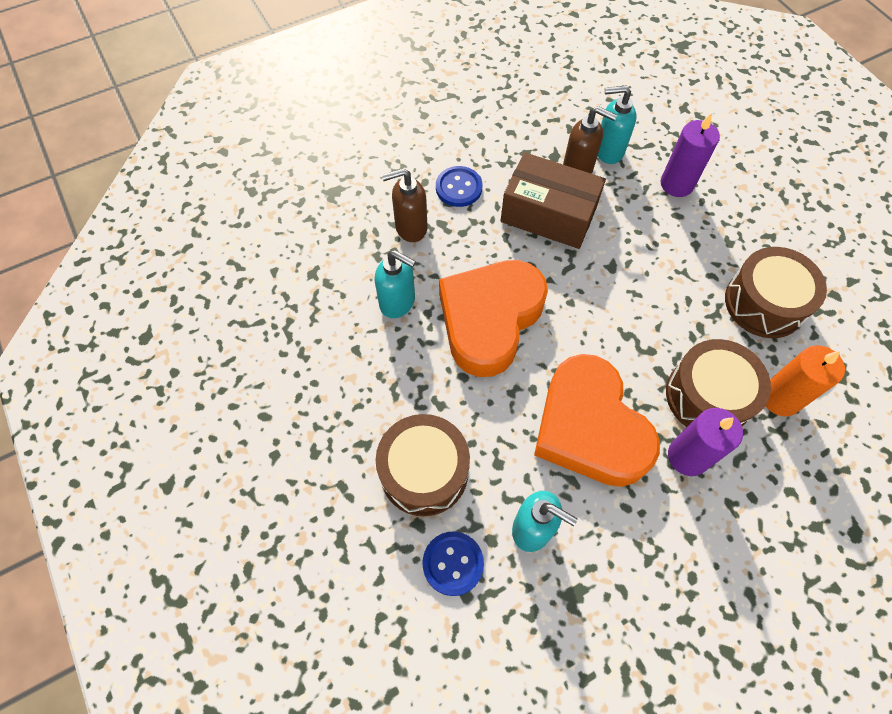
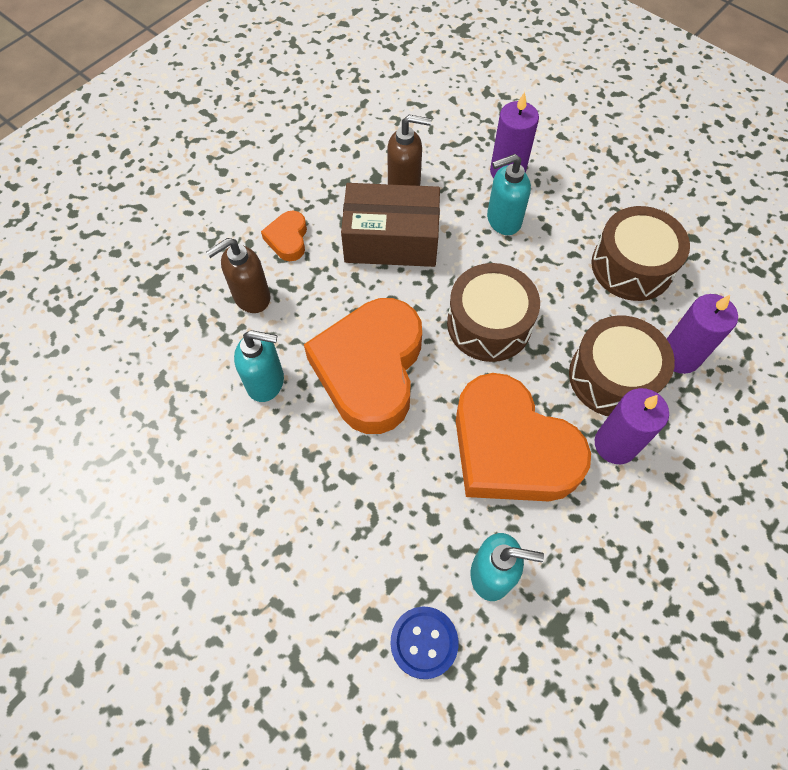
camera: 20 degrees left, 0 degrees up
(424, 471) = (359, 555): brown drum -> brown drum (489, 324)
(459, 188) = (288, 239): blue button -> orange heart
(608, 151) = (428, 156): turquoise soap dispenser -> turquoise soap dispenser (503, 220)
(780, 398) = (679, 356): orange candle -> purple candle

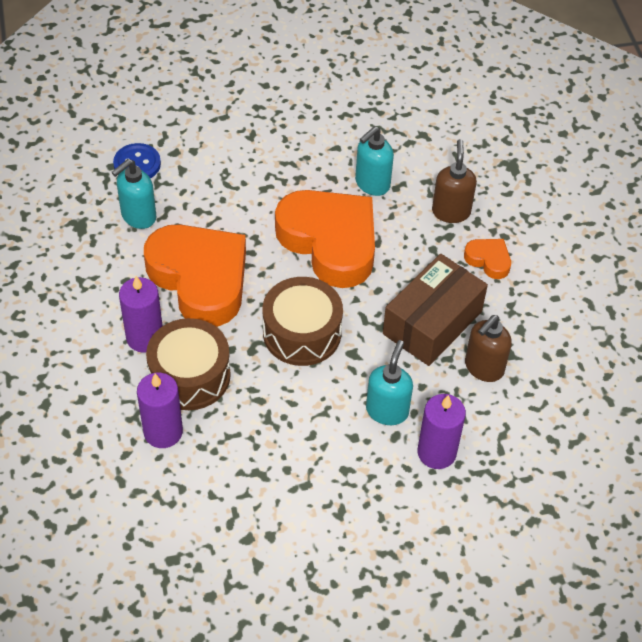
camera: 125 degrees right, 10 degrees down
(511, 449) = (200, 279): orange heart -> orange heart turned 60 degrees clockwise
(632, 266) = (263, 467): brown drum -> none

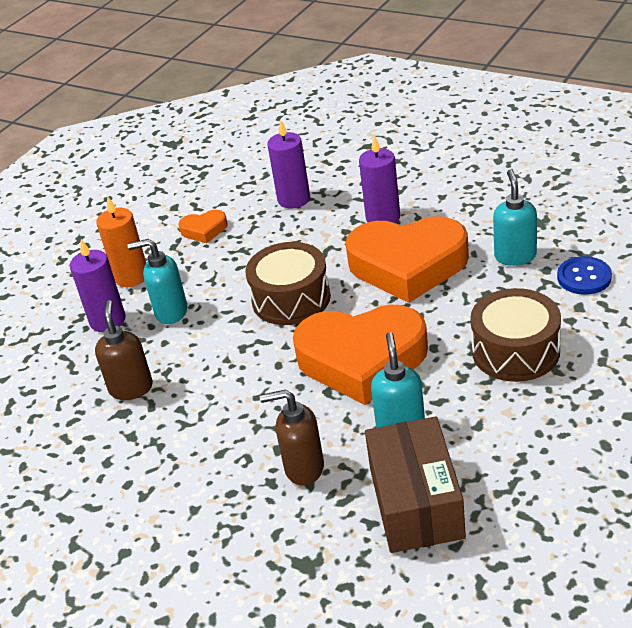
camera: 140 degrees right, 15 degrees down
(190, 375) = (323, 227): brown drum -> brown drum (515, 351)
(372, 484) = (131, 276): none -> orange candle
(387, 410) = (170, 312): turquoise soap dispenser -> turquoise soap dispenser turned 120 degrees clockwise
(432, 323) = (207, 381): brown box -> brown box (416, 502)
(451, 211) = (303, 468): brown soap dispenser -> brown soap dispenser turned 135 degrees clockwise
(488, 260) = (220, 461): orange heart -> orange heart (204, 230)

